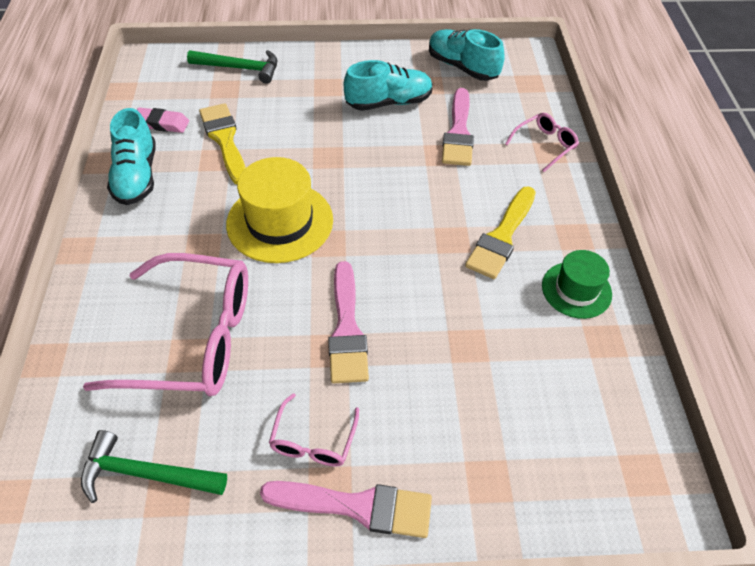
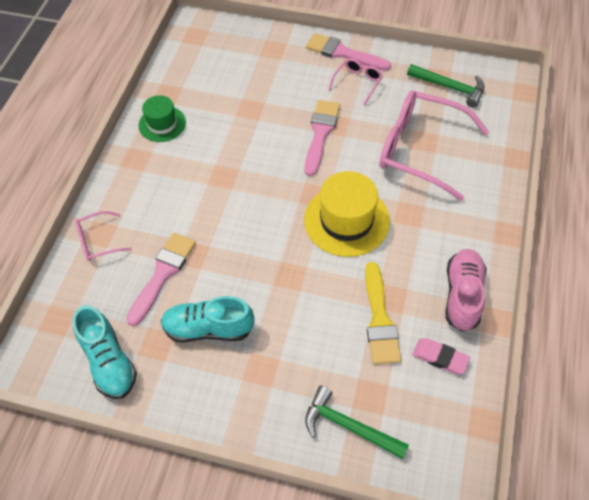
camera: 160 degrees left, 5 degrees up
(137, 176) = (462, 295): turquoise shoe -> pink shoe
(502, 236) = (186, 170): yellow brush -> none

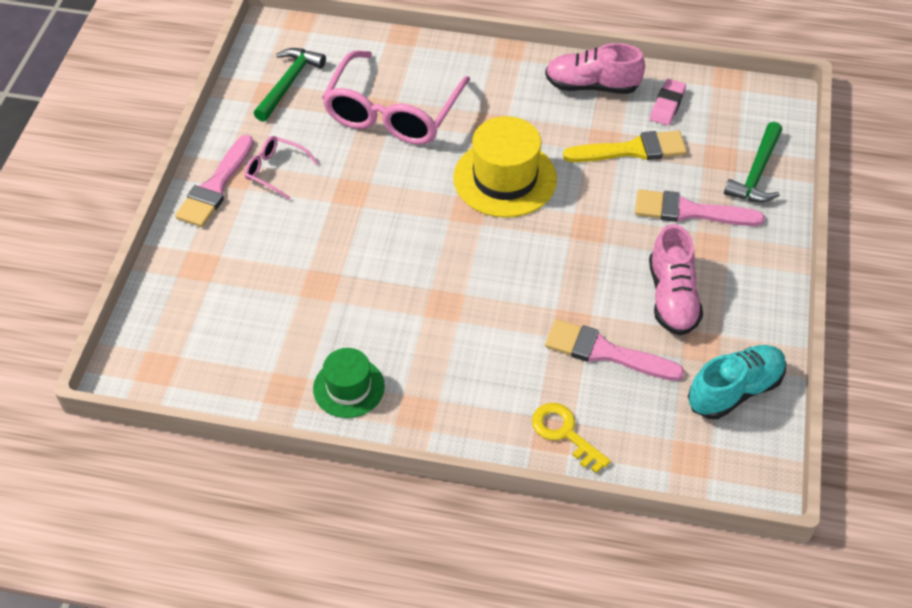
camera: 95 degrees left, 5 degrees down
(98, 241) = (564, 433): pink glasses -> yellow key
(208, 328) = (672, 297): turquoise shoe -> pink shoe
(320, 133) = (367, 206): pink brush -> pink brush (689, 211)

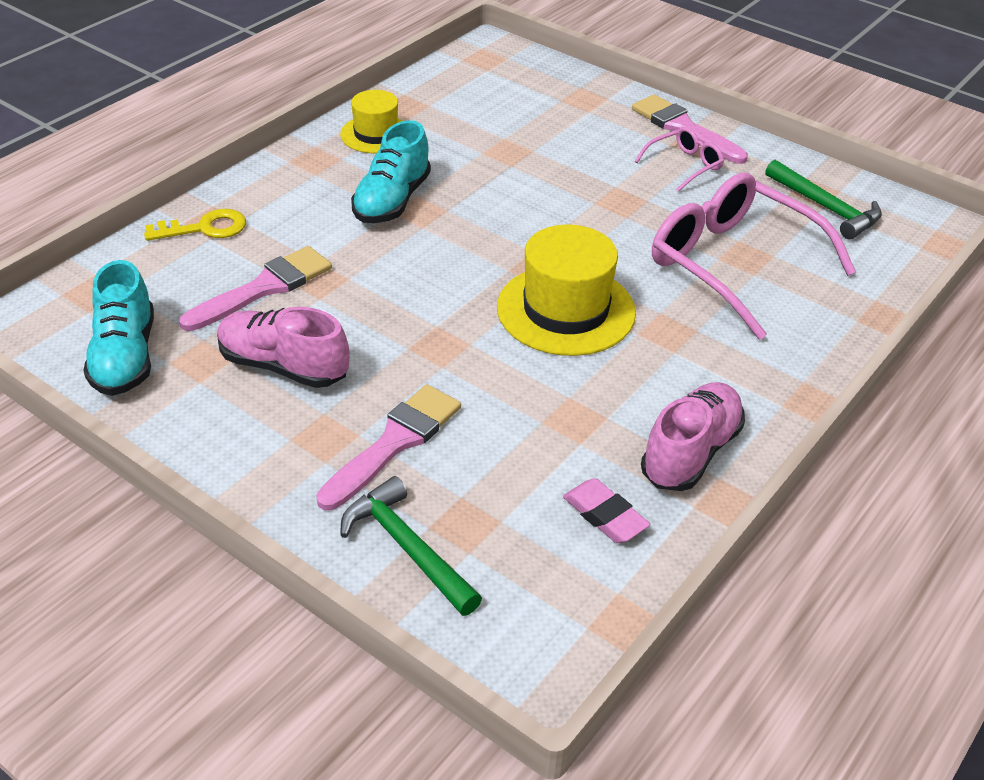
camera: 115 degrees right, 10 degrees down
(349, 387) = (376, 134): green hat -> yellow hat
(443, 328) = (392, 201): none -> turquoise shoe
(632, 150) = (540, 438): yellow brush -> none

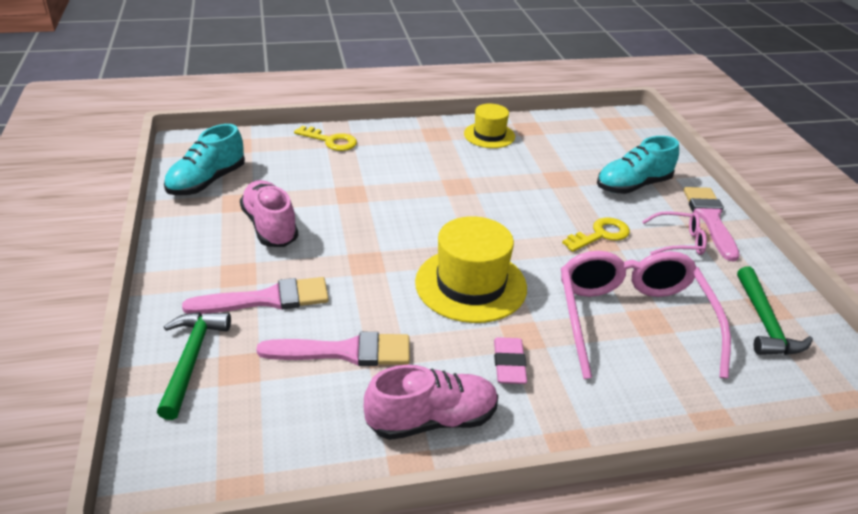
camera: 40 degrees right, 5 degrees down
(264, 288) = (317, 183): pink brush -> pink brush (345, 352)
(392, 201) = (449, 173): turquoise shoe -> turquoise shoe (633, 185)
(605, 516) = (322, 420): pink eraser -> pink eraser (509, 364)
(614, 194) = (600, 235): none -> yellow key

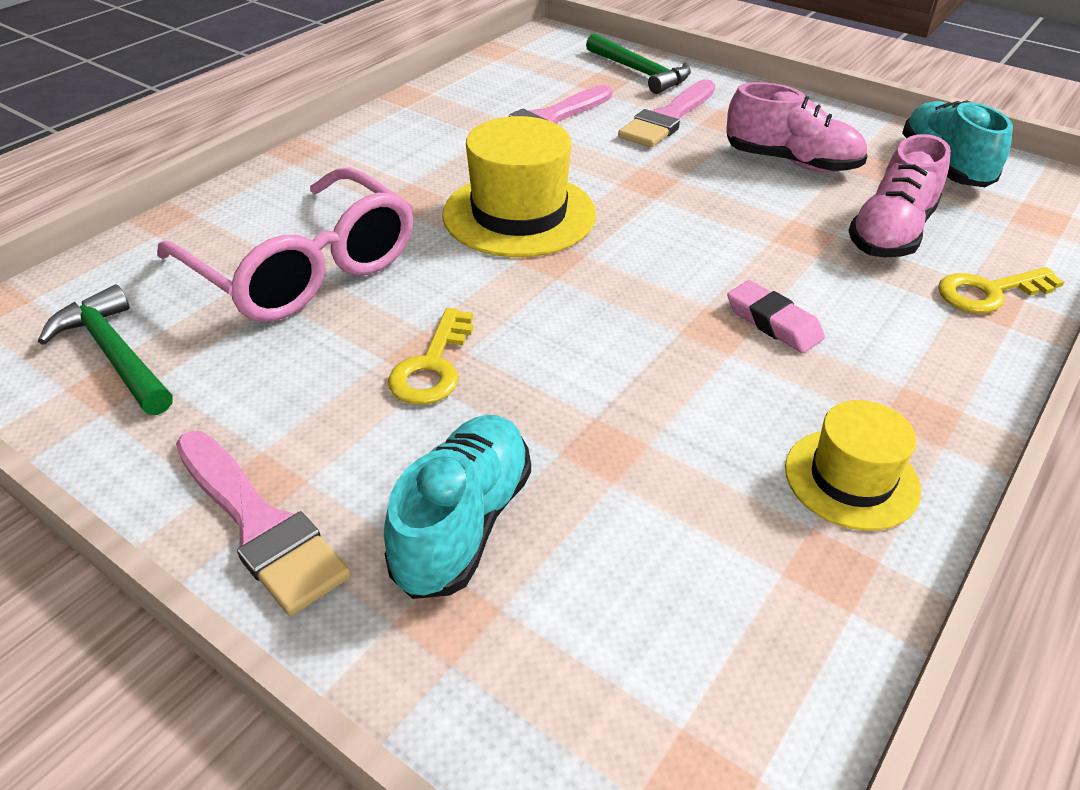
camera: 140 degrees right, 5 degrees up
(432, 420) = (422, 117): pink shoe -> pink shoe (890, 233)
(509, 364) = (401, 172): pink eraser -> pink eraser (773, 323)
(679, 241) = (299, 429): pink glasses -> none

